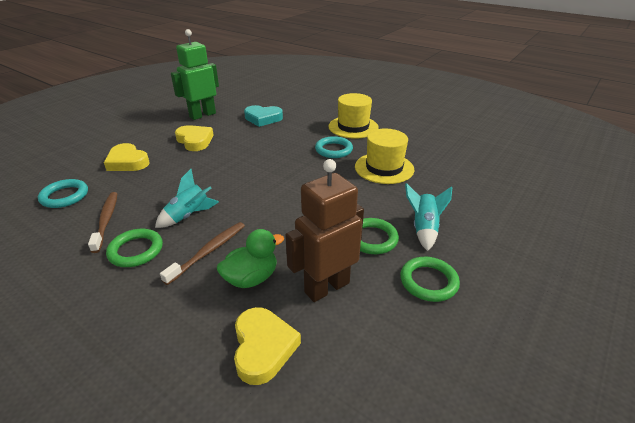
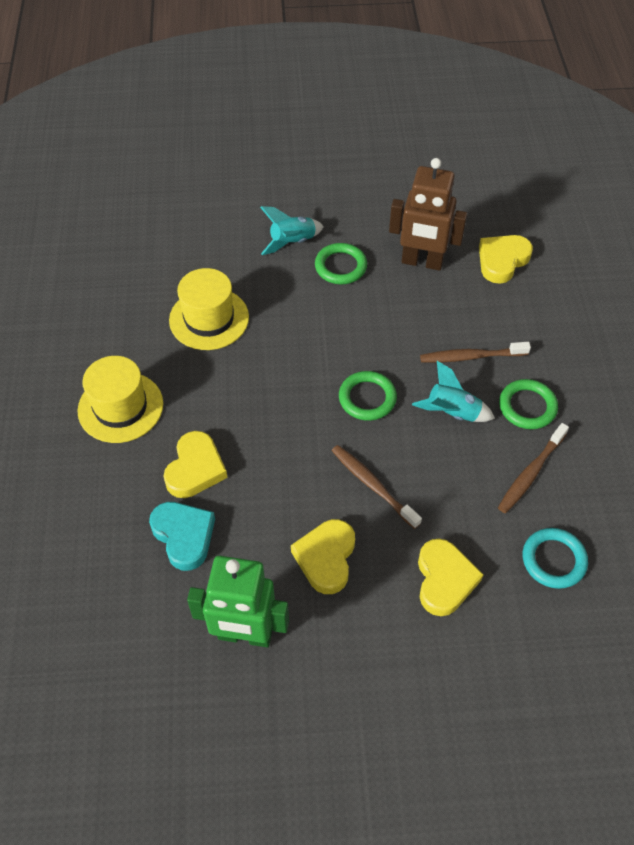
camera: 130 degrees left, 20 degrees up
(201, 167) = (373, 485): none -> brown toothbrush
(251, 278) = (463, 308): green duck -> none
(290, 131) = (195, 469): none -> yellow heart
(333, 150) = (207, 387): turquoise ring -> none
(428, 281) = (356, 214): green ring -> green ring (367, 398)

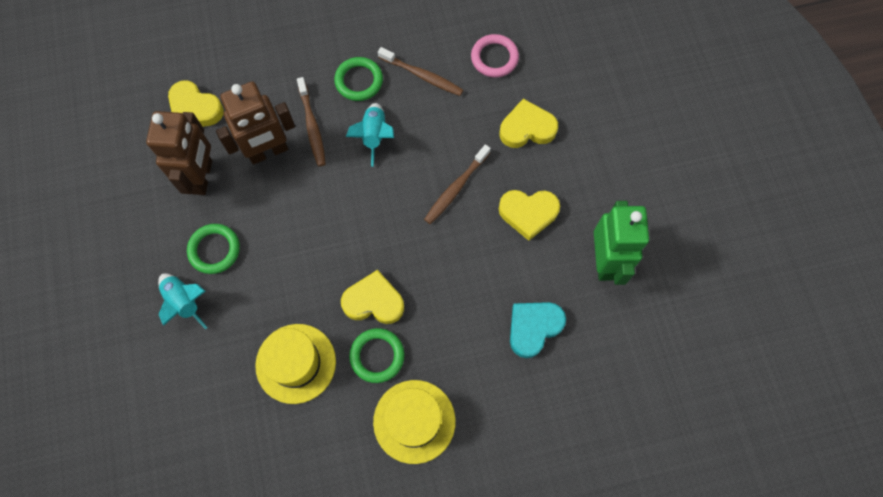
camera: 100 degrees left, 15 degrees up
(195, 469) = (467, 334): yellow heart -> yellow heart (374, 301)
(367, 398) = (369, 204): green ring -> green ring (377, 356)
(443, 316) = (268, 152): none -> brown robot
(553, 560) = (494, 58): turquoise ring -> pink ring

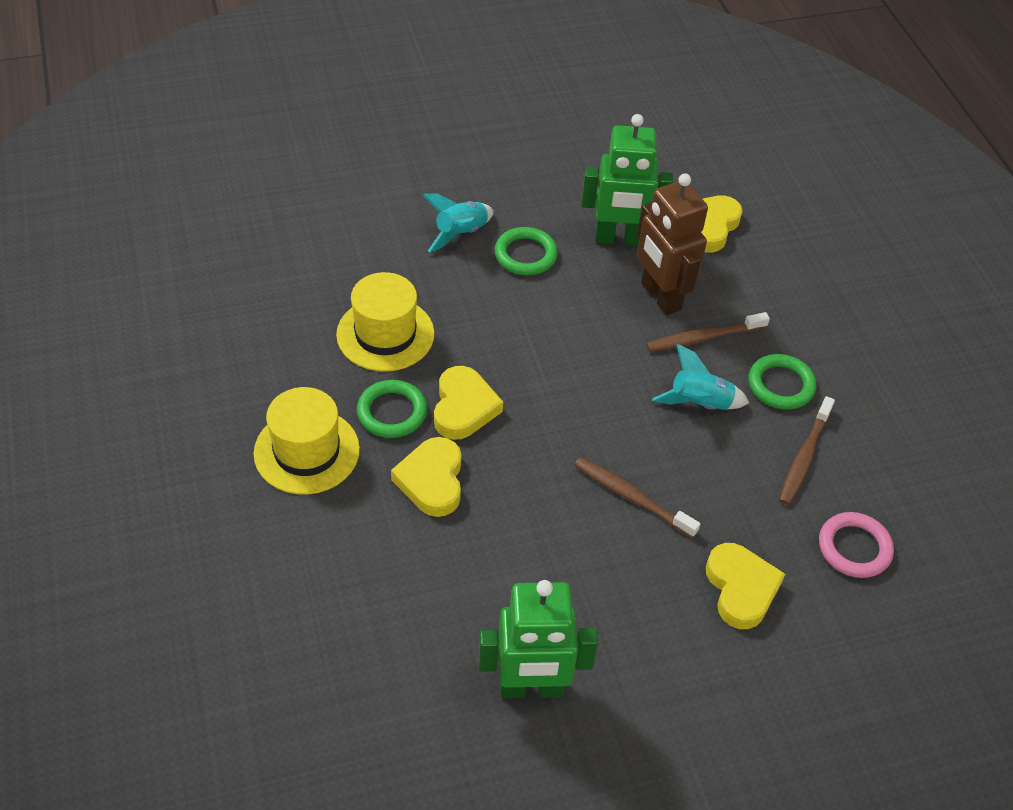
camera: 85 degrees right, 20 degrees down
(202, 177) = (618, 239): brown robot -> green robot
(528, 213) = (601, 586): yellow heart -> yellow heart (432, 481)
(533, 328) = (427, 588): turquoise heart -> none

